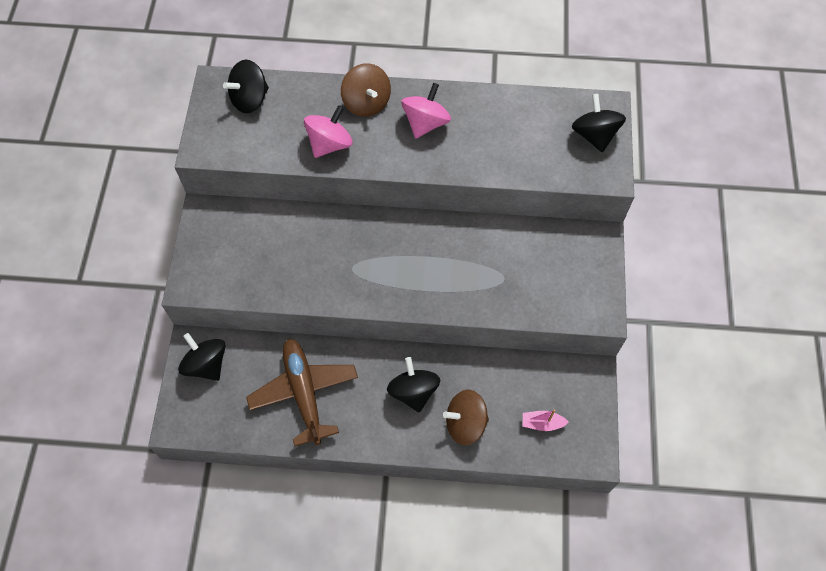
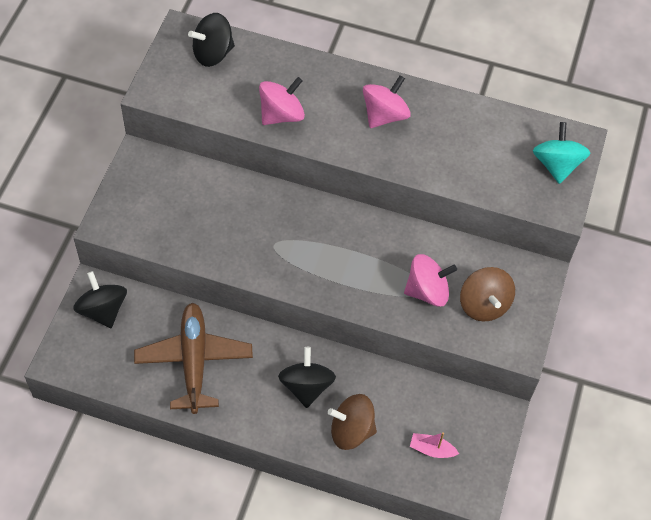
camera: 10 degrees right, 5 degrees down
(366, 103) = (330, 82): brown spinning top -> brown spinning top (484, 305)
(504, 279) = (427, 291): none -> pink spinning top
(594, 135) = (556, 165): black spinning top -> turquoise spinning top

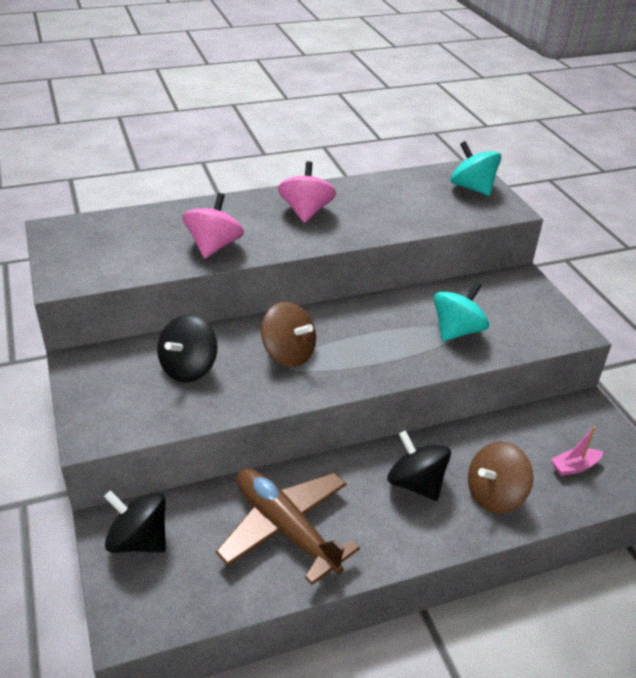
camera: 35 degrees left, 20 degrees down
(212, 53) = (102, 232): black spinning top -> black spinning top (189, 368)
(427, 291) = (457, 331): pink spinning top -> turquoise spinning top
(484, 305) = (510, 317): brown spinning top -> brown spinning top (288, 354)

